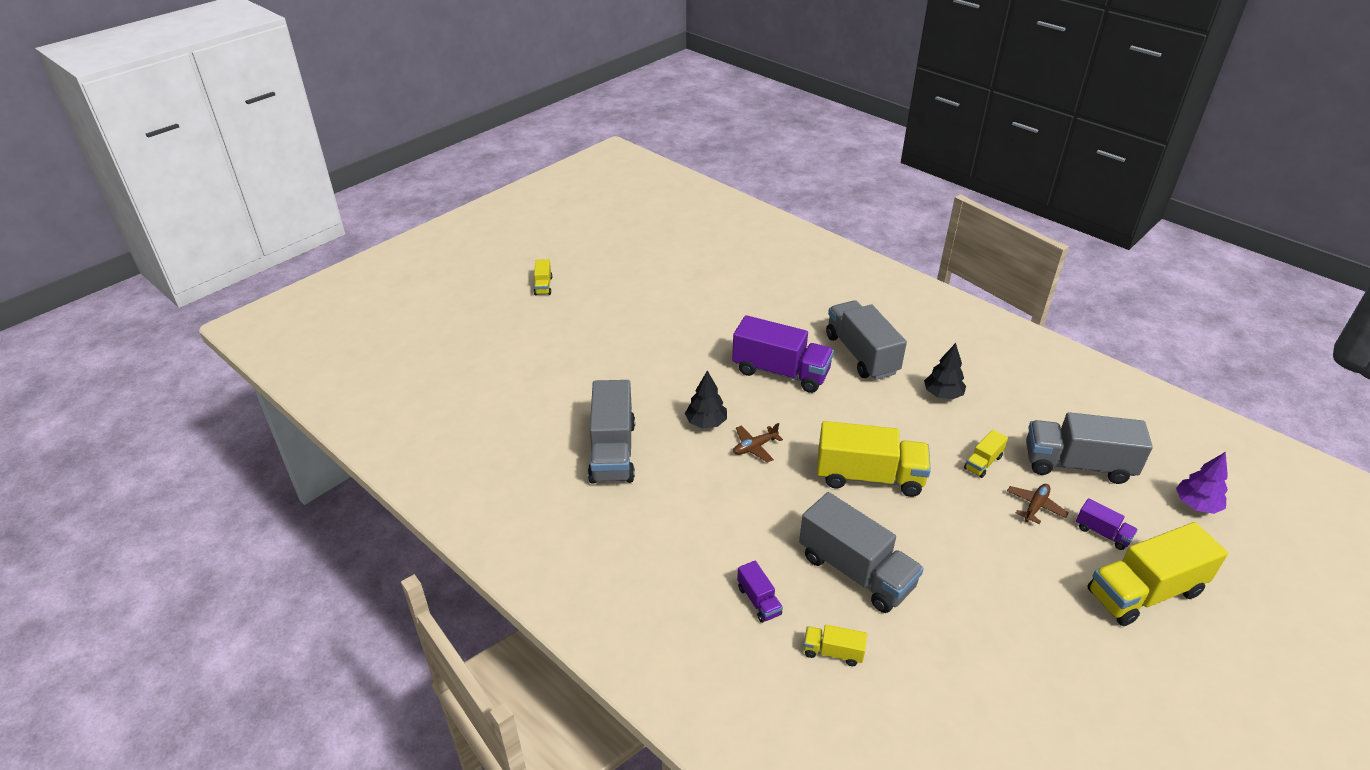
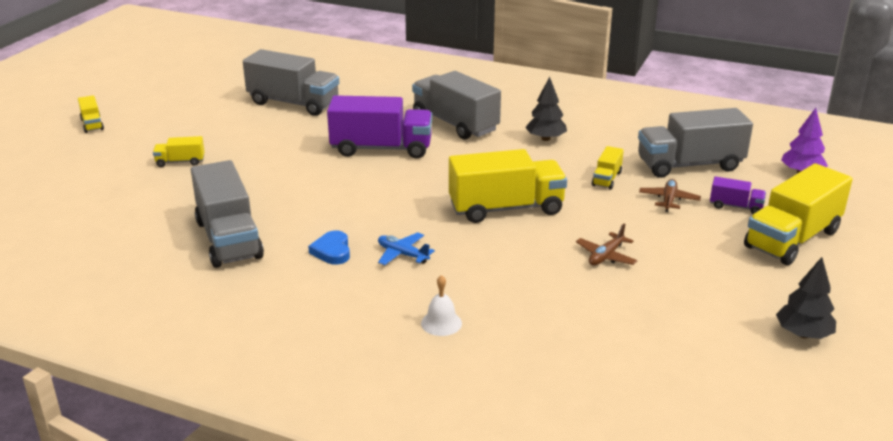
camera: 20 degrees left, 10 degrees down
(694, 489) = (332, 251): none -> blue heart
(706, 422) = (321, 199): black tree -> black tree (803, 334)
(753, 509) = (402, 254): none -> blue plane
(754, 447) = (381, 208): brown plane -> brown plane (606, 256)
(759, 601) = (441, 323): purple truck -> white bell
(833, 652) = (535, 345): yellow truck -> yellow truck (180, 162)
(856, 571) = (528, 280): grey truck -> grey truck (293, 103)

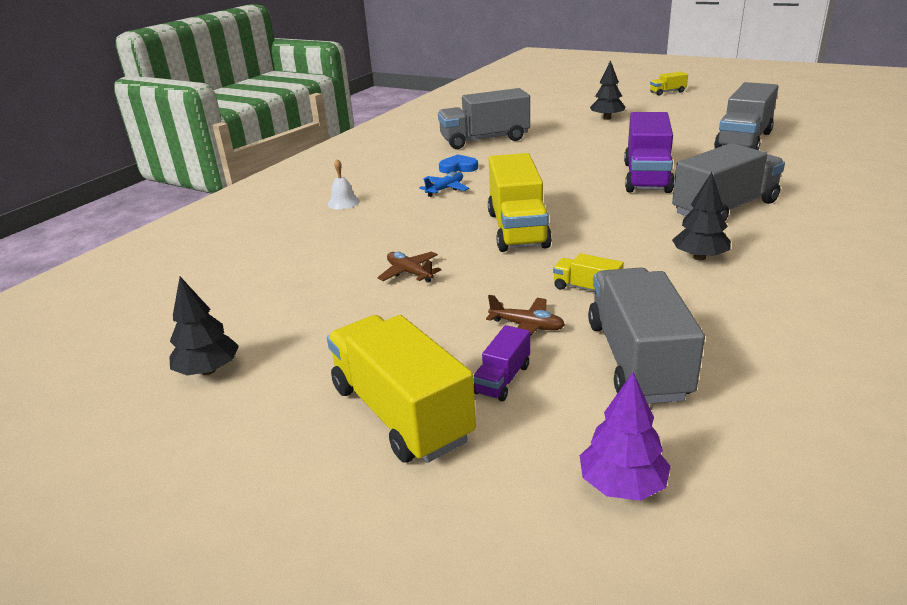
camera: 100 degrees right, 0 degrees up
(180, 162) = (607, 118): yellow truck -> black tree

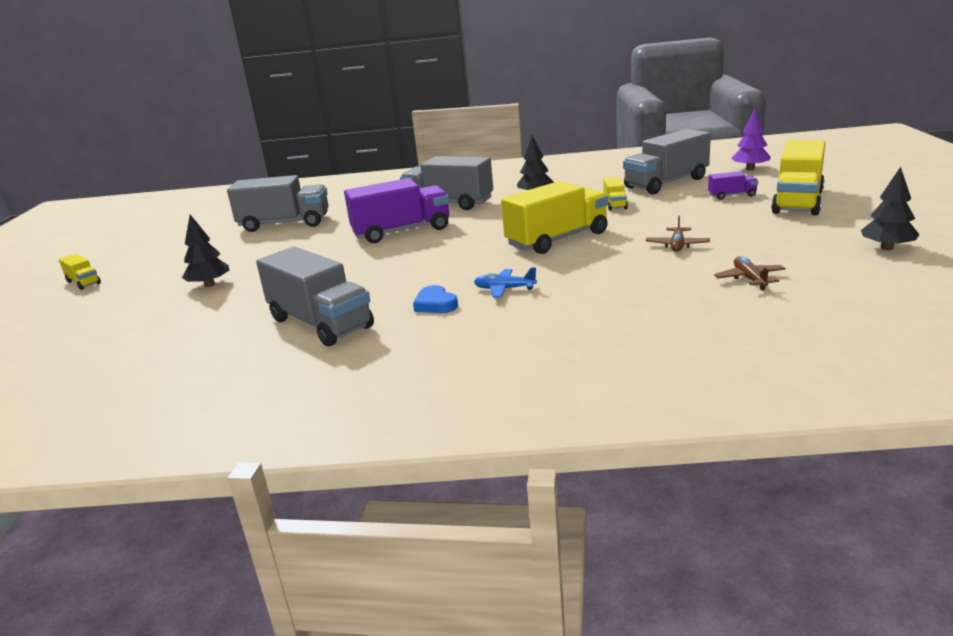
camera: 120 degrees left, 5 degrees down
(343, 202) = (598, 322): white bell -> none
(527, 326) = (678, 204): brown plane -> brown plane (749, 279)

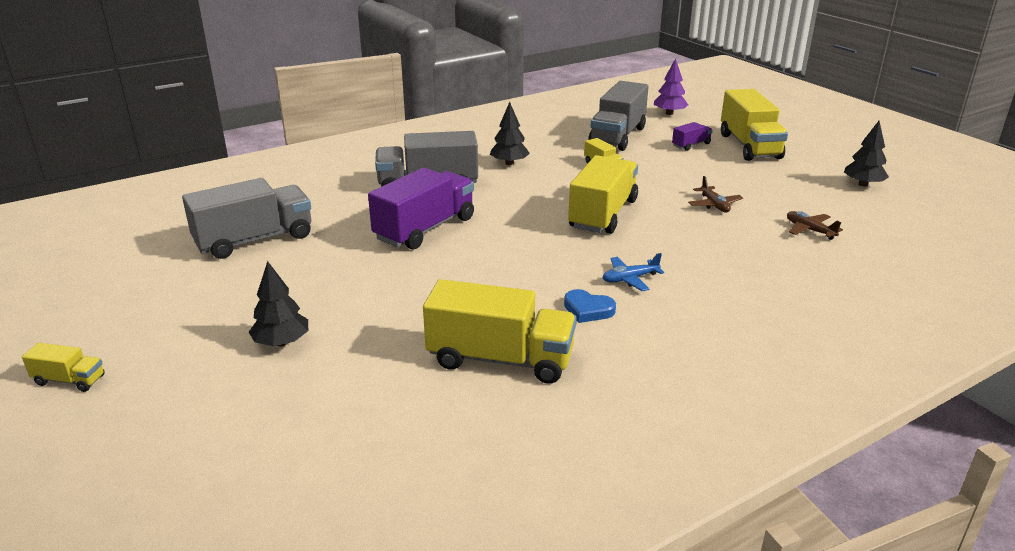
camera: 35 degrees left, 5 degrees up
(320, 323) = (500, 359): grey truck -> yellow truck

